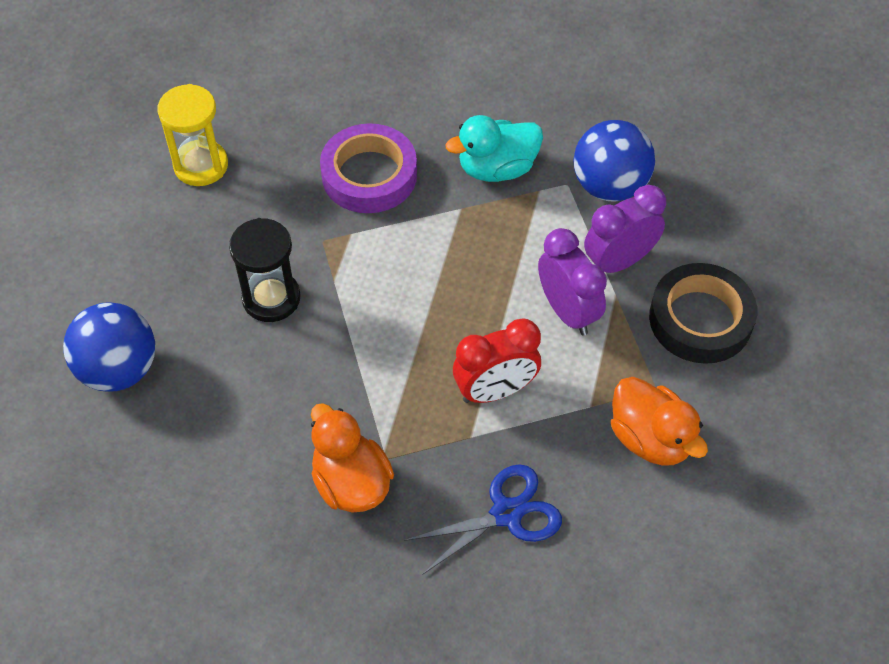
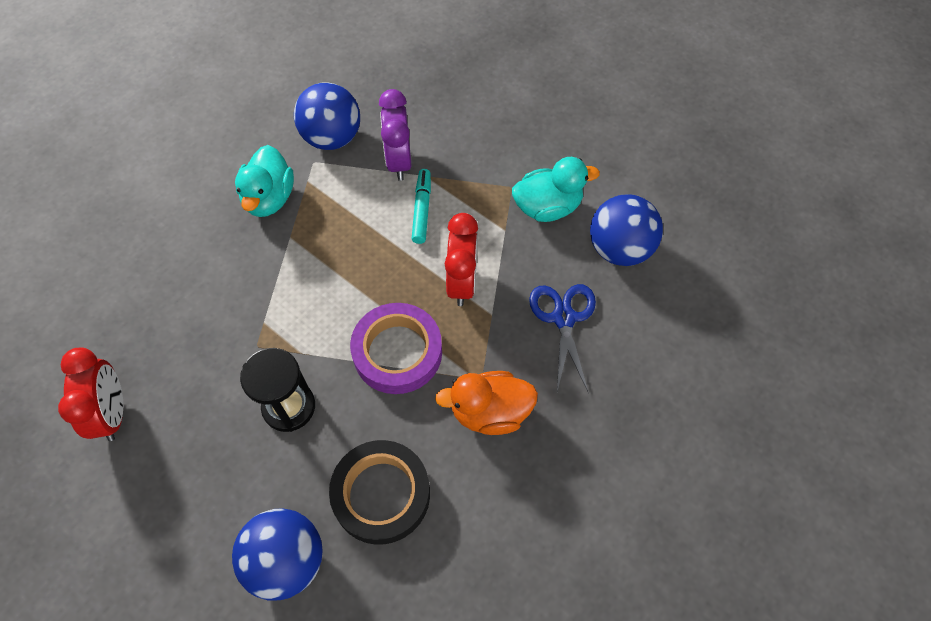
camera: 65 degrees left, 5 degrees up
(201, 165) = (113, 413): yellow hourglass -> red clock
(369, 175) = (215, 286): purple tape -> purple tape (397, 352)
(567, 311) = (422, 210): purple clock -> turquoise marker
(638, 541) = (619, 249): none -> blue ball
(650, 438) = (547, 207): orange duck -> turquoise duck
(700, 319) = (472, 138): black tape -> black tape (381, 494)

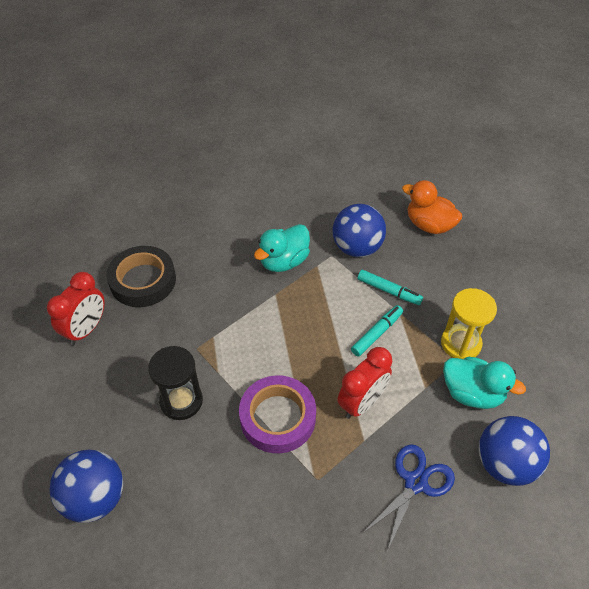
camera: 40 degrees right, 10 degrees down
(381, 494) = (185, 504): black tape -> black tape (143, 280)
(399, 161) = (389, 291): purple clock -> turquoise marker
(490, 412) = (303, 508): orange duck -> orange duck (429, 225)
(503, 169) = (460, 343): none -> yellow hourglass

